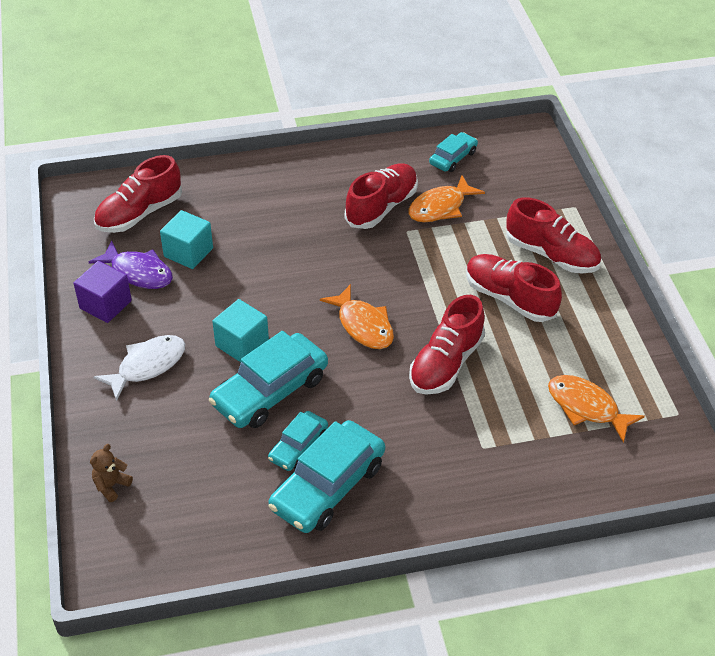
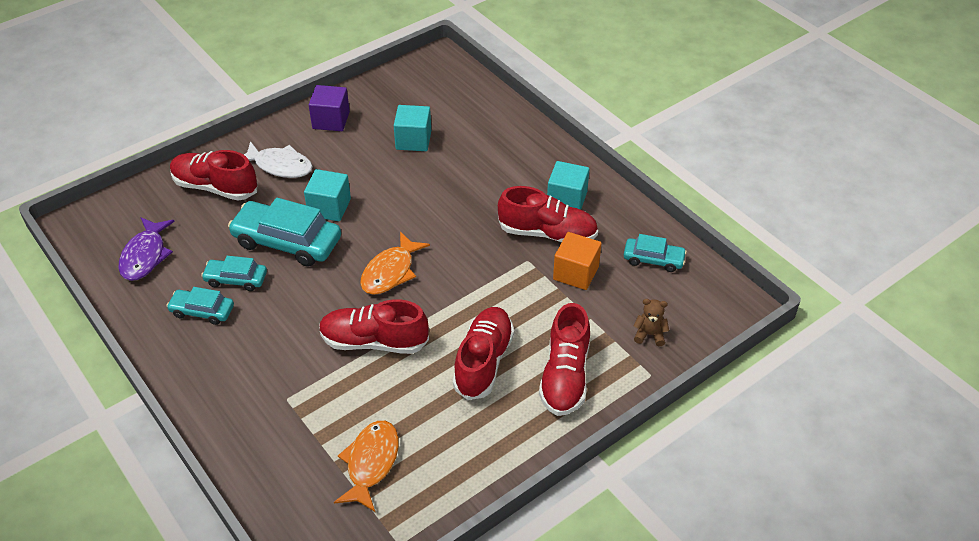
camera: 65 degrees right, 0 degrees up
(111, 485) = (157, 193): brown teddy bear -> brown teddy bear (649, 334)
(138, 272) = (374, 123): purple fish -> purple fish (145, 256)
(139, 213) = (440, 98): red shoe -> red shoe (215, 187)
(328, 486) = (202, 311): turquoise car -> turquoise car, size x0.55
(347, 180) = (567, 199): none -> turquoise cube
(440, 207) = (576, 273): orange fish -> orange cube

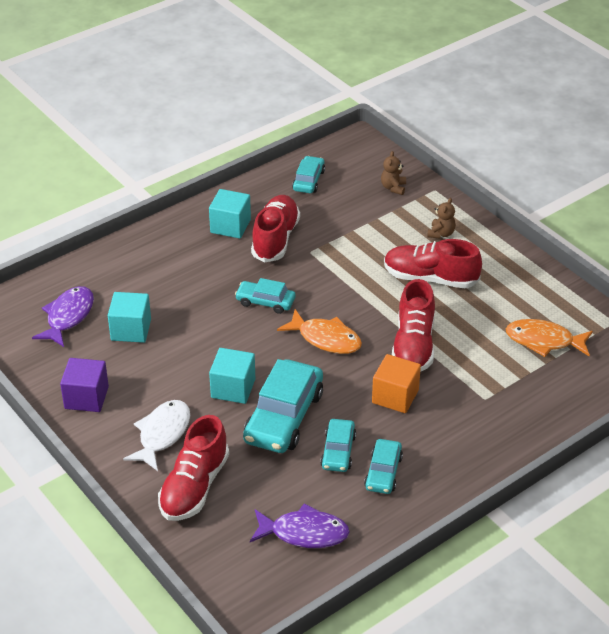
camera: 90 degrees left, 5 degrees down
(433, 102) = (68, 317): none -> purple fish
(448, 227) = (265, 302): none -> turquoise car
(565, 376) = (441, 234): red shoe -> brown teddy bear
(576, 273) = (325, 224): orange cube -> orange cube (395, 396)

